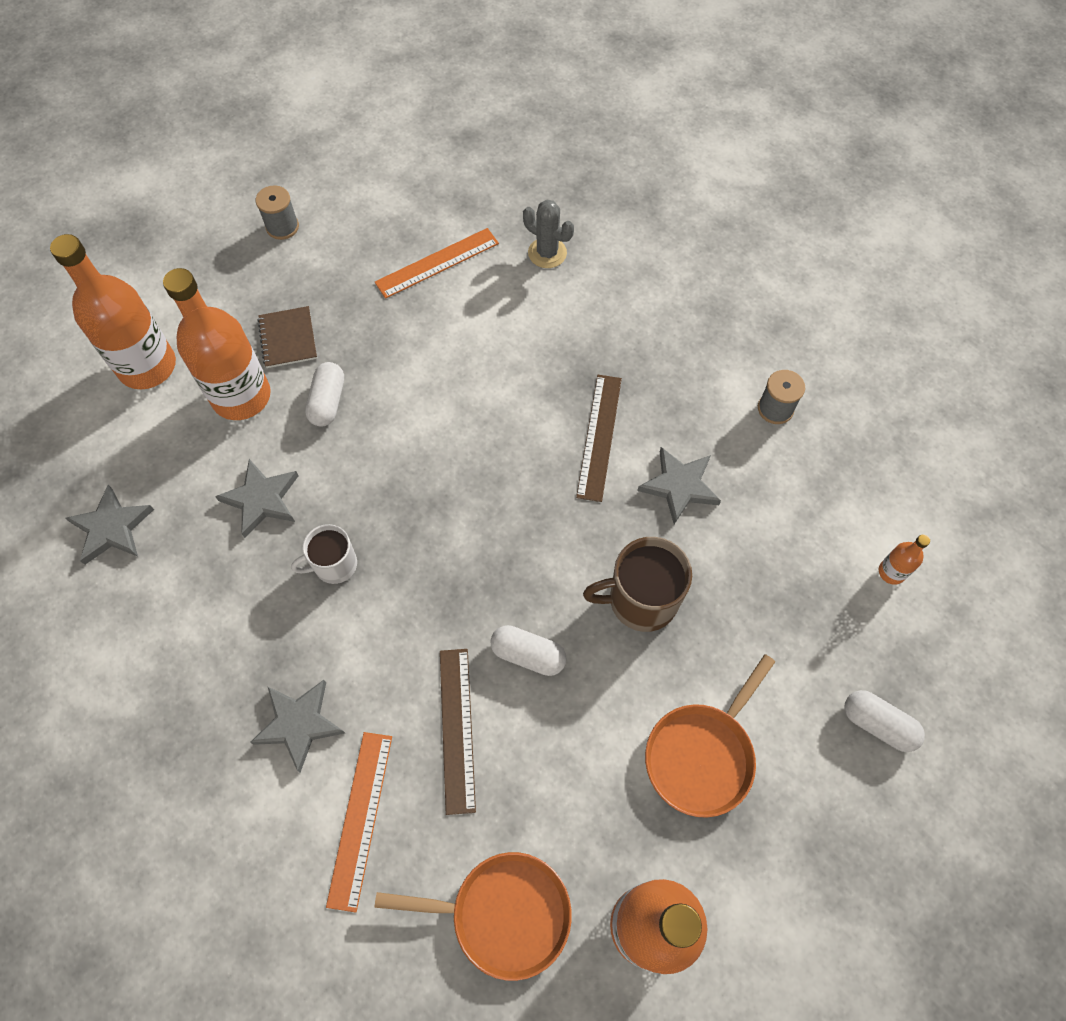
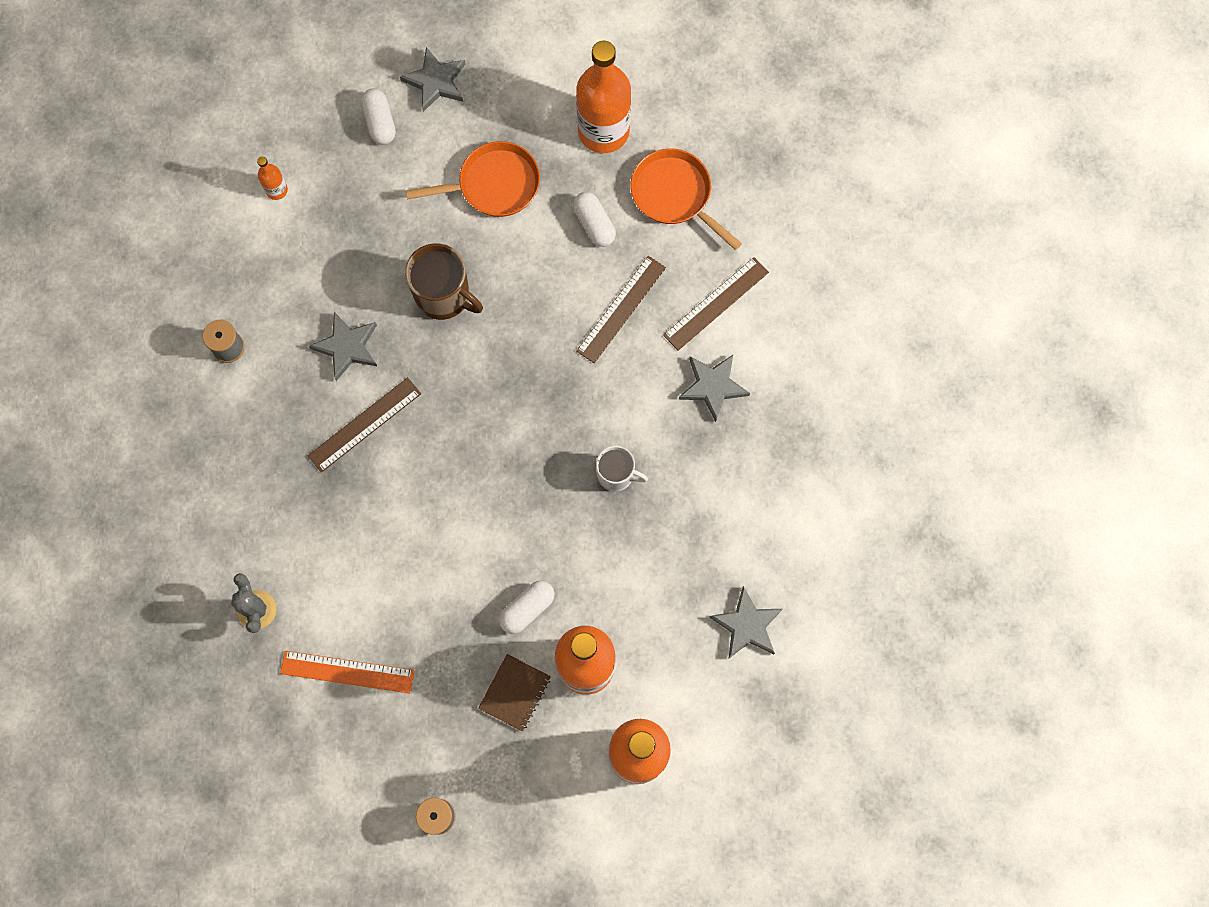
camera: 140 degrees left, 10 degrees up
(261, 499) = (630, 564): grey star -> grey star (435, 82)
(360, 819) = (716, 303): orange ruler -> brown ruler
(528, 655) = (542, 318): white capsule -> white capsule (594, 224)

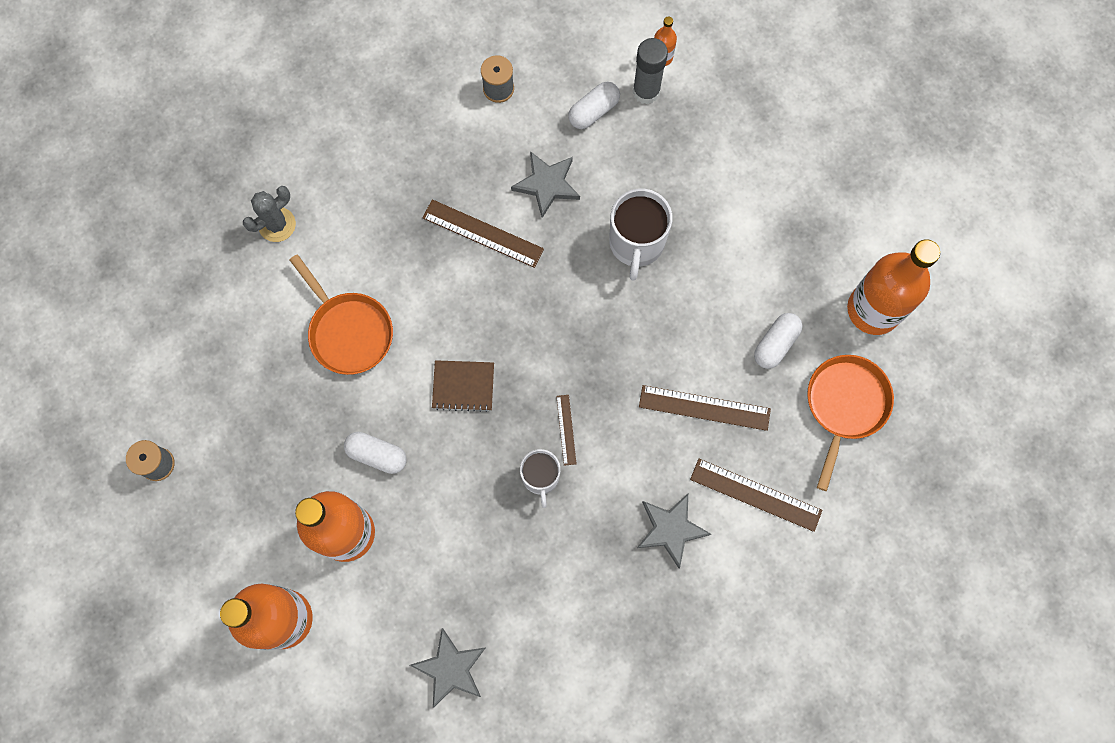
camera: 65 degrees right, 0 degrees up
(303, 219) = (646, 91): none -> grey glue stick
(347, 672) = (254, 325): orange ruler -> none
(380, 122) = (772, 110): white capsule -> white capsule (593, 111)
(435, 82) = (838, 139): grey star -> none
(444, 295) = (636, 243): brown mug -> white mug
(493, 185) = (765, 236): orange pan -> orange pan (348, 331)
(515, 692) = (295, 480): brown notebook -> brown notebook (463, 386)
(584, 434) = (566, 429): none -> brown ruler

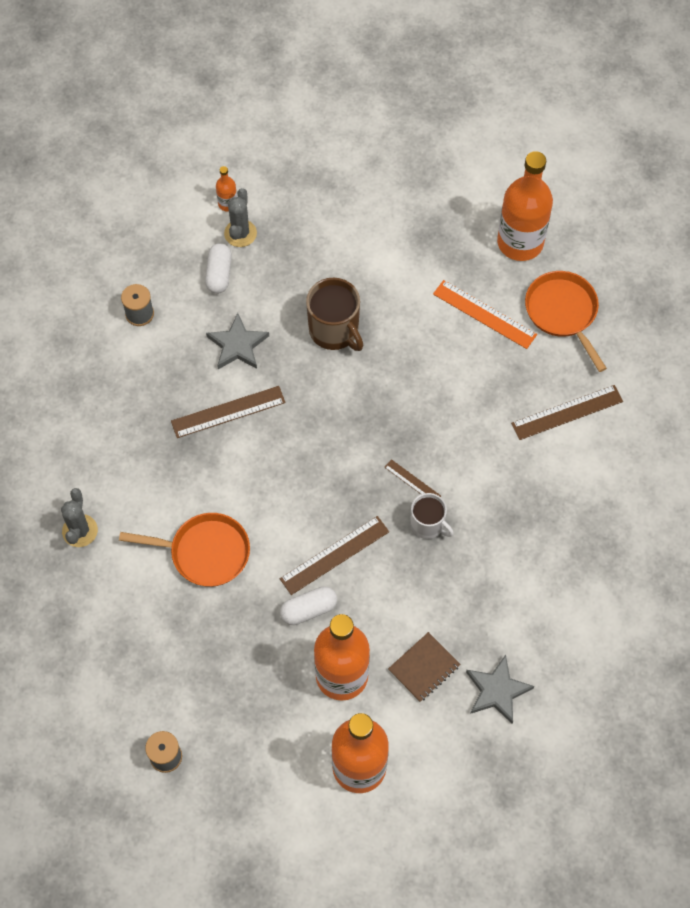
camera: 45 degrees left, 10 degrees down
(463, 386) = (318, 516): brown notebook -> brown notebook (424, 668)
(636, 243) = (334, 330): white mug -> brown mug
(646, 91) = (240, 233): grey glue stick -> grey cactus
(671, 529) = (539, 480): grey star -> none
(704, 408) = (482, 390): brown ruler -> brown ruler (334, 555)
(775, 344) = (484, 314): white capsule -> orange ruler

